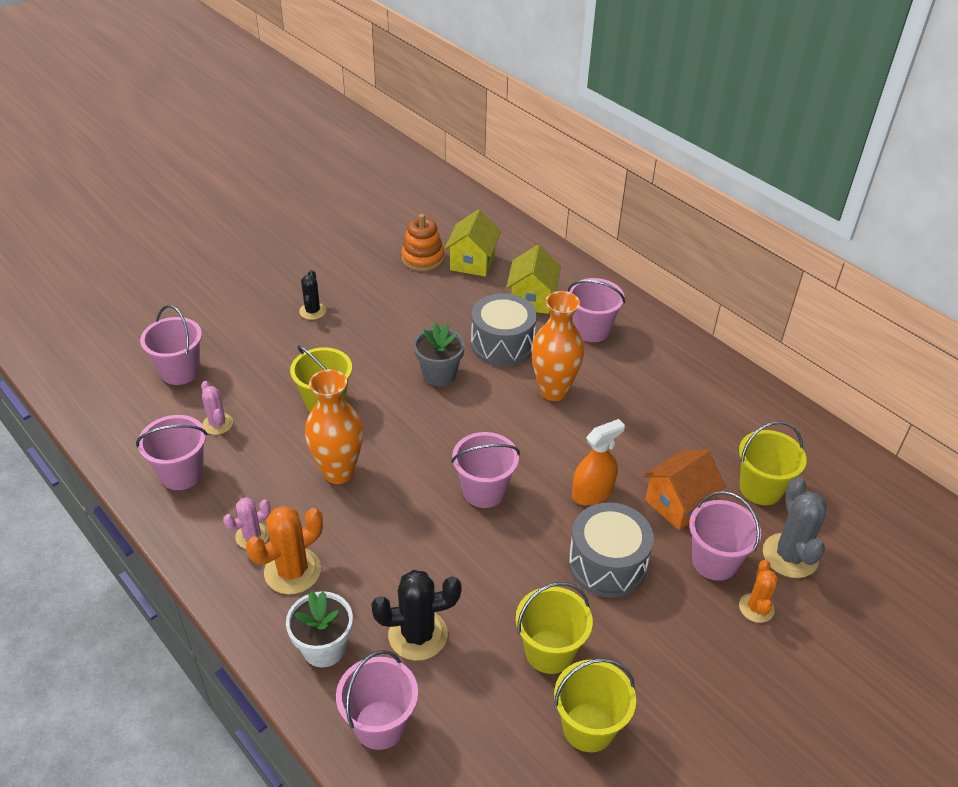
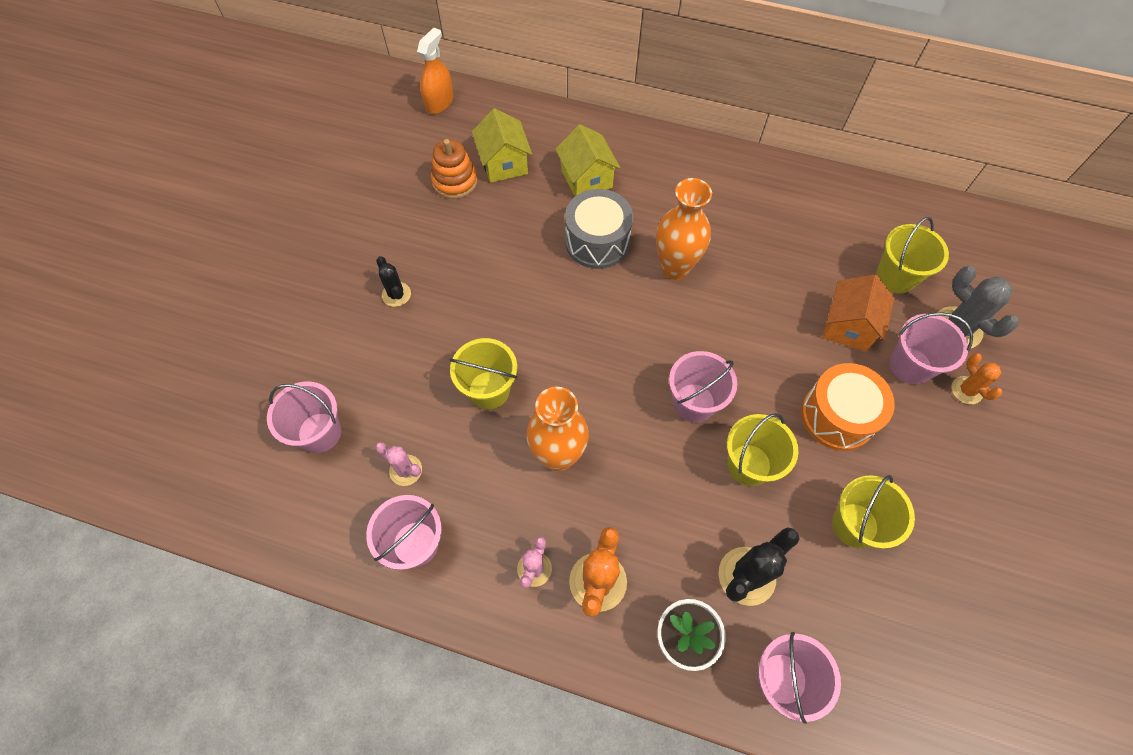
camera: 30 degrees left, 20 degrees up
(439, 374) = (567, 303): grey flower pot -> none
(588, 727) = (929, 574): yellow bucket -> yellow bucket (749, 465)
(591, 330) = (660, 187): pink bucket -> none
(592, 493) = (778, 354): orange spray bottle -> orange spray bottle (439, 102)
(607, 564) = (838, 416): grey drum -> orange drum

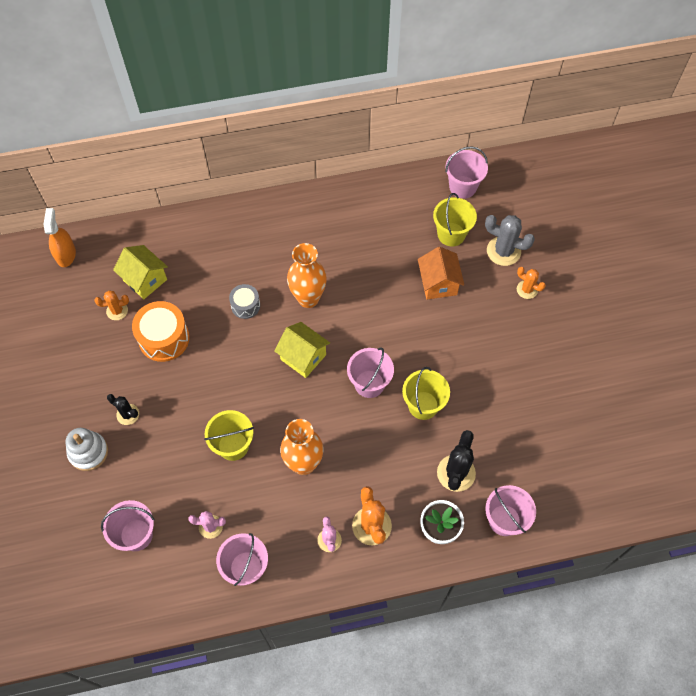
camera: 30 degrees left, 0 degrees up
(330, 313) = (88, 452): none -> white stacking toy
(455, 181) = (117, 311): orange stacking toy -> orange cactus
(586, 179) = (211, 263): yellow house -> yellow house (303, 357)
(597, 241) = (245, 305): grey drum -> grey drum, size x0.58
(838, 416) = (460, 346): orange drum -> orange drum (164, 338)
(854, 525) = (502, 408): yellow bucket -> none
(910, 365) = (487, 290): pink bucket -> pink bucket (462, 187)

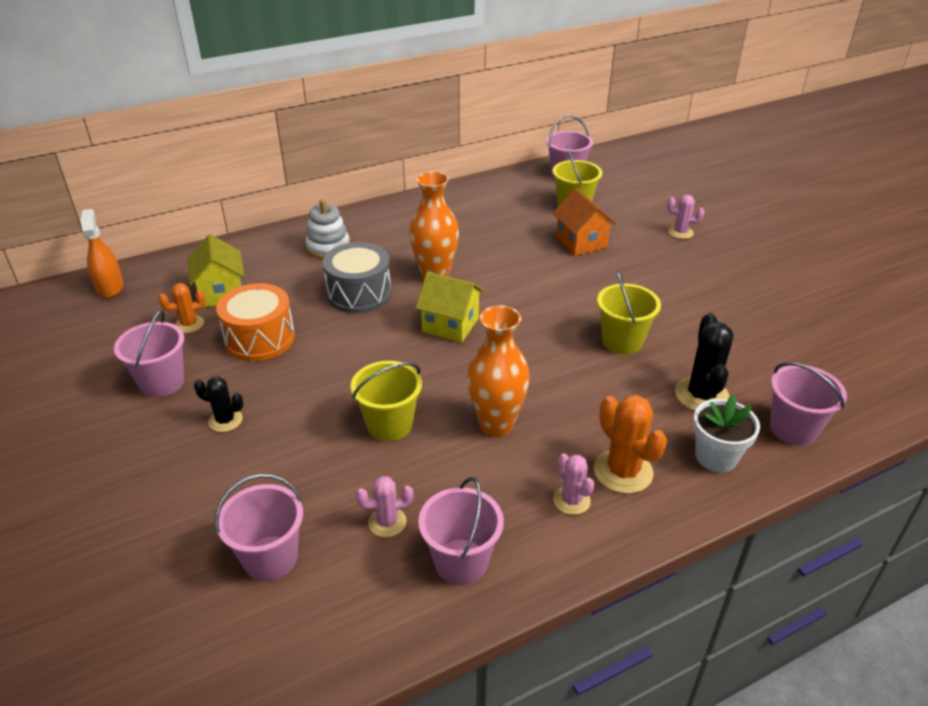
camera: 15 degrees left, 25 degrees down
(88, 452) = (172, 473): white stacking toy -> white stacking toy (328, 247)
(145, 280) = (221, 292): yellow house -> yellow house turned 45 degrees clockwise
(245, 305) = (359, 294): grey drum -> grey drum, size x1.71
(369, 384) = (545, 334): pink bucket -> pink bucket (162, 382)
(503, 251) = (637, 210): grey cactus -> none
(527, 289) = (680, 232): orange cactus -> pink cactus

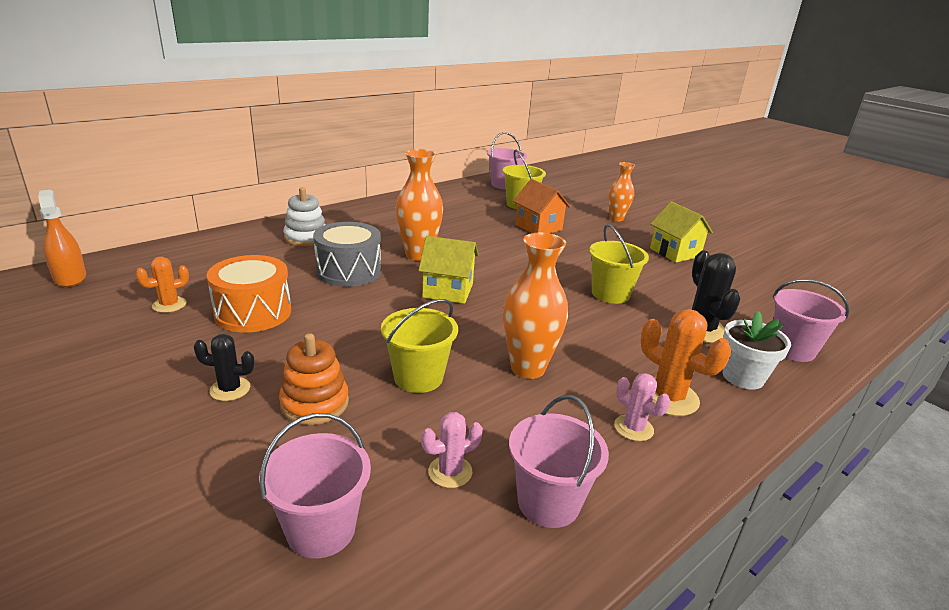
camera: 15 degrees left, 10 degrees down
(162, 382) = (145, 359): pink bucket -> none
(221, 292) = (201, 276): yellow house -> yellow house (675, 252)
(292, 442) = (314, 403): none -> orange stacking toy
(680, 232) = (616, 218): pink cactus -> orange vase

